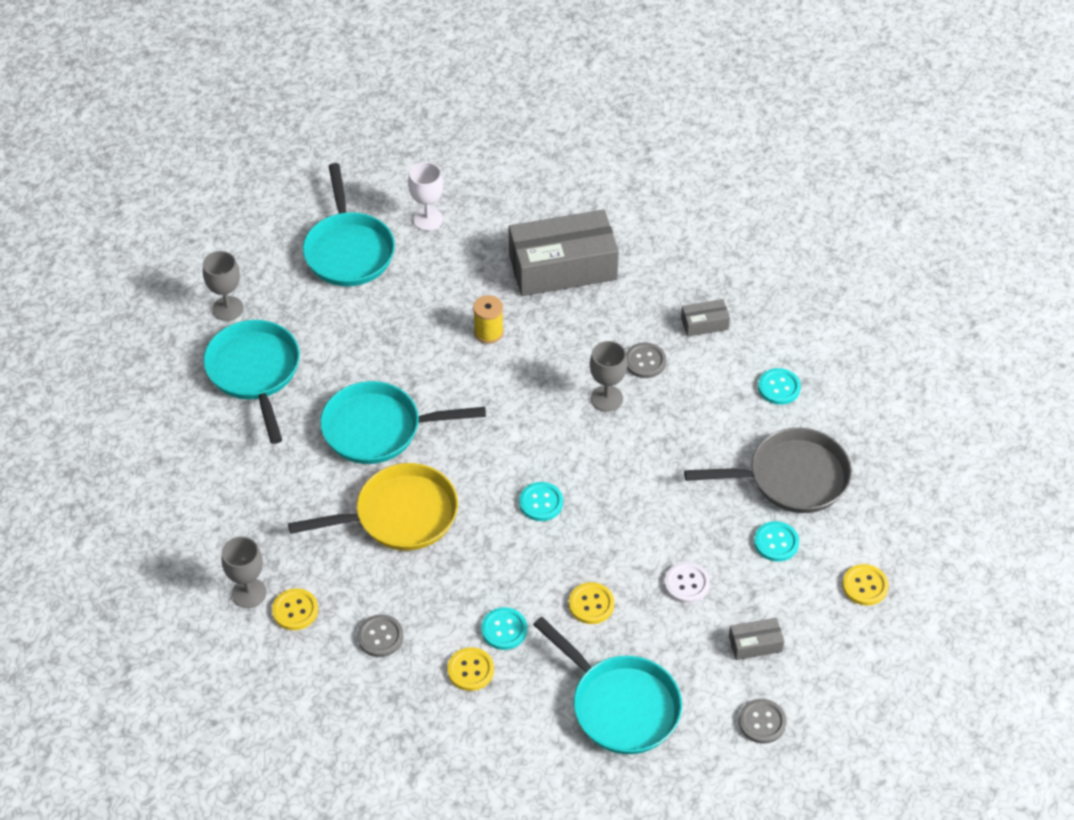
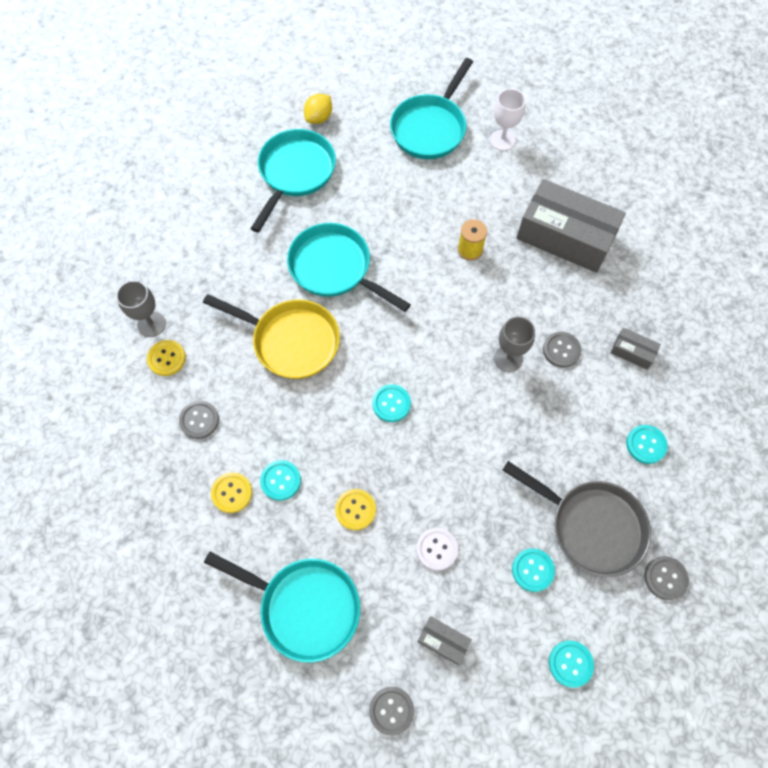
camera: 40 degrees right, 15 degrees up
(228, 308) = (319, 118): grey goblet -> yellow lemon
(620, 705) = (304, 606): turquoise pan -> turquoise pan turned 60 degrees counterclockwise
(865, 586) = (570, 663): yellow button -> turquoise button
(880, 474) = (665, 578): none -> grey button

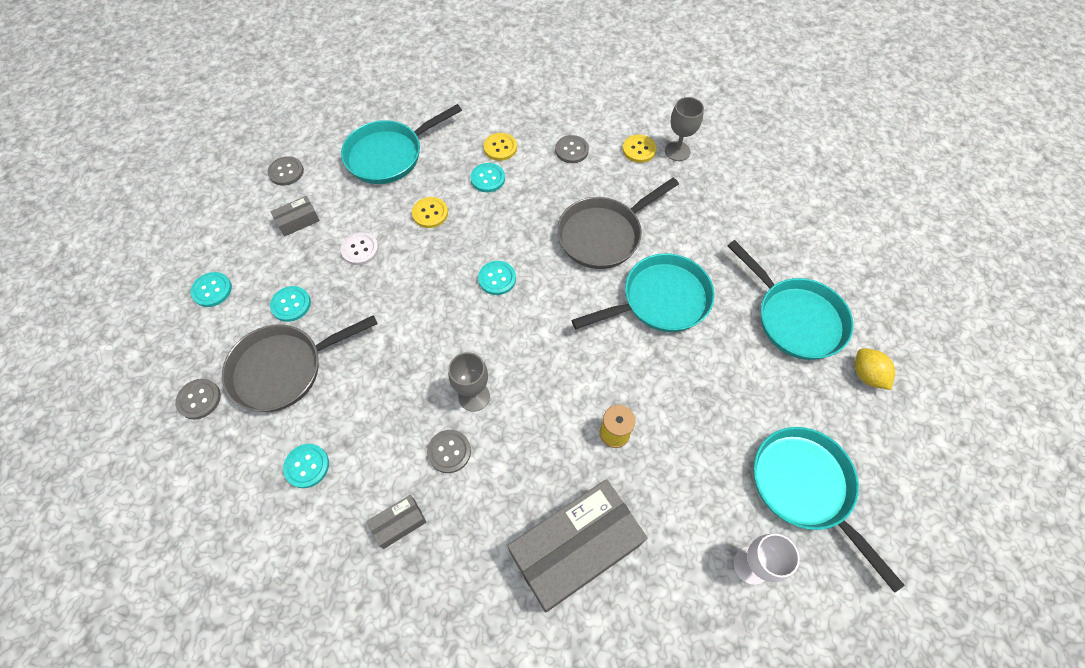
camera: 120 degrees right, 5 degrees down
(291, 341) = (603, 235): yellow pan -> grey pan

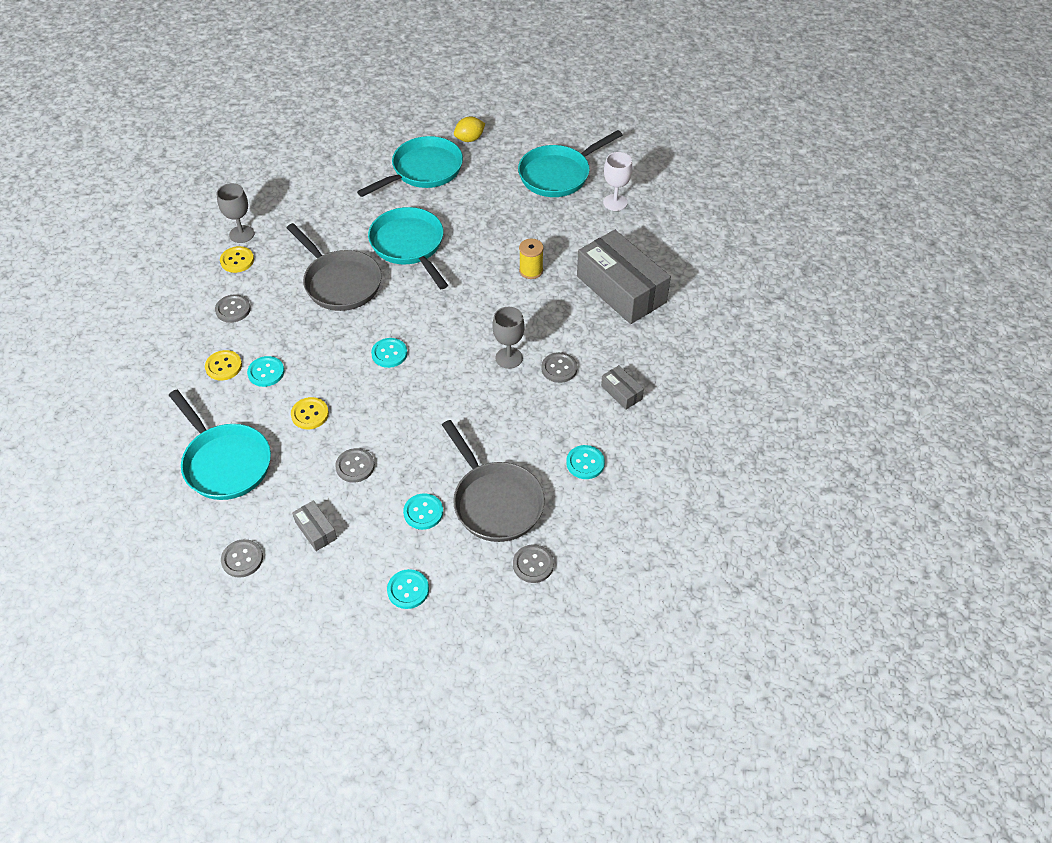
camera: 95 degrees left, 10 degrees down
(360, 249) = (355, 466): white button -> grey button

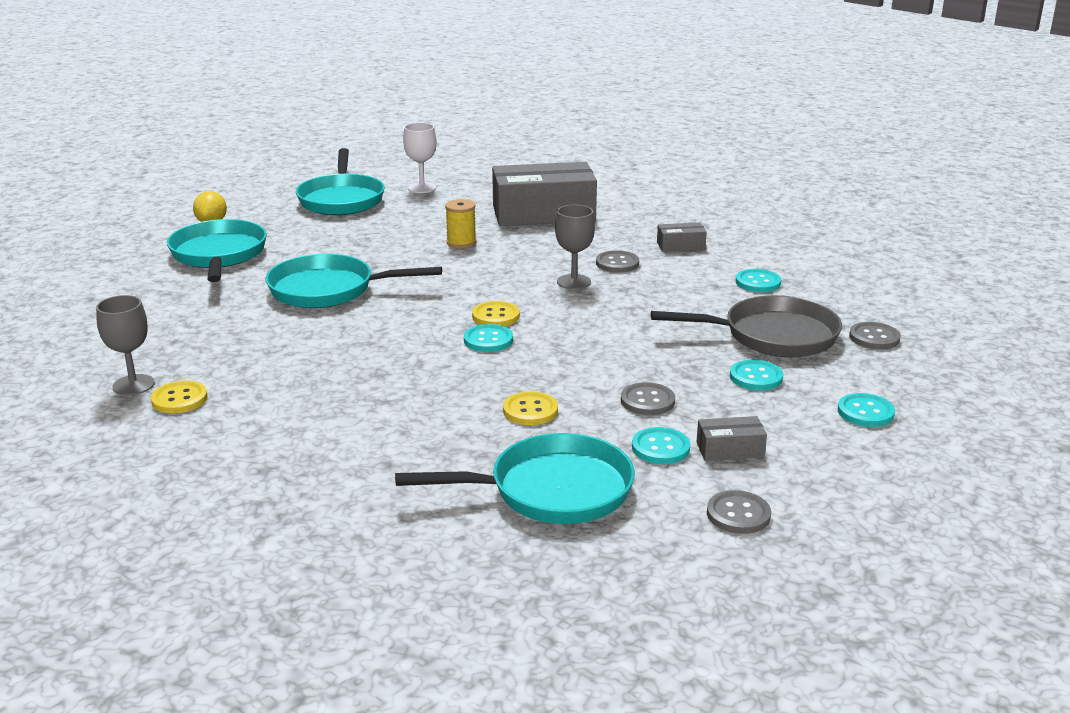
camera: 60 degrees left, 25 degrees down
(223, 366) = (369, 453): yellow button -> yellow button (495, 316)
(233, 309) = (270, 423): grey button -> none
(266, 372) = (420, 424): turquoise button -> turquoise button (660, 448)
(340, 282) = (328, 342): grey pan -> none

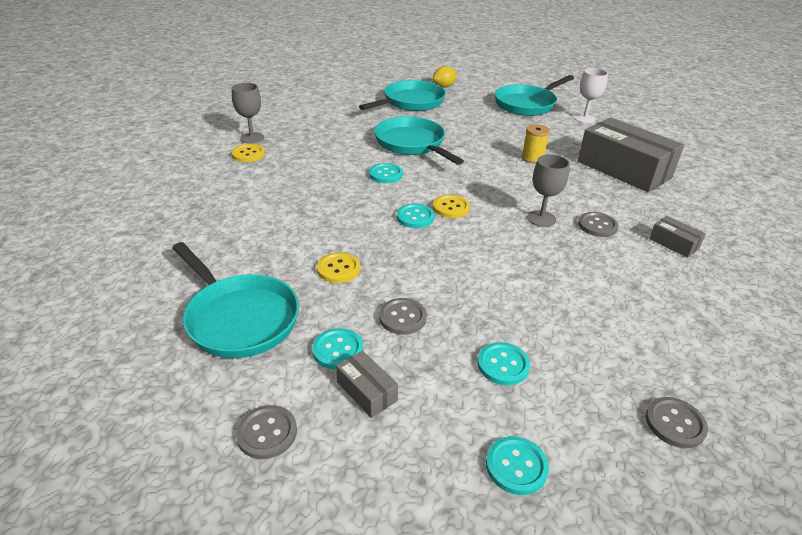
camera: 55 degrees right, 10 degrees up
(758, 282) = (674, 307): turquoise button -> turquoise button (386, 174)
(773, 336) = (588, 350): grey pan -> none

